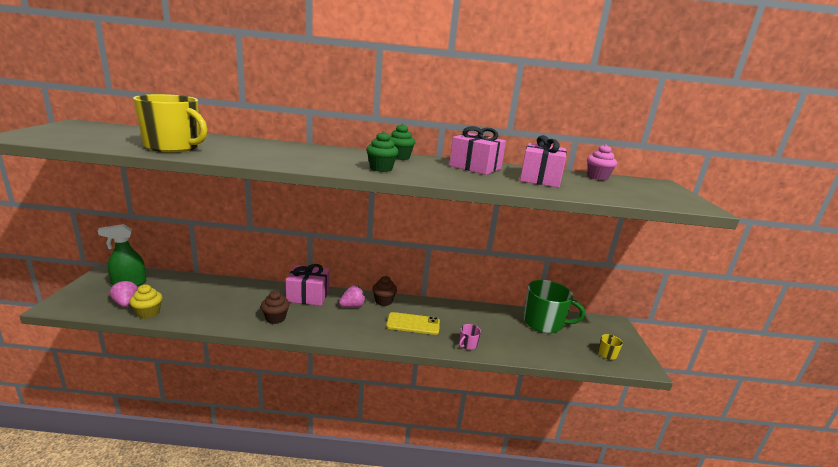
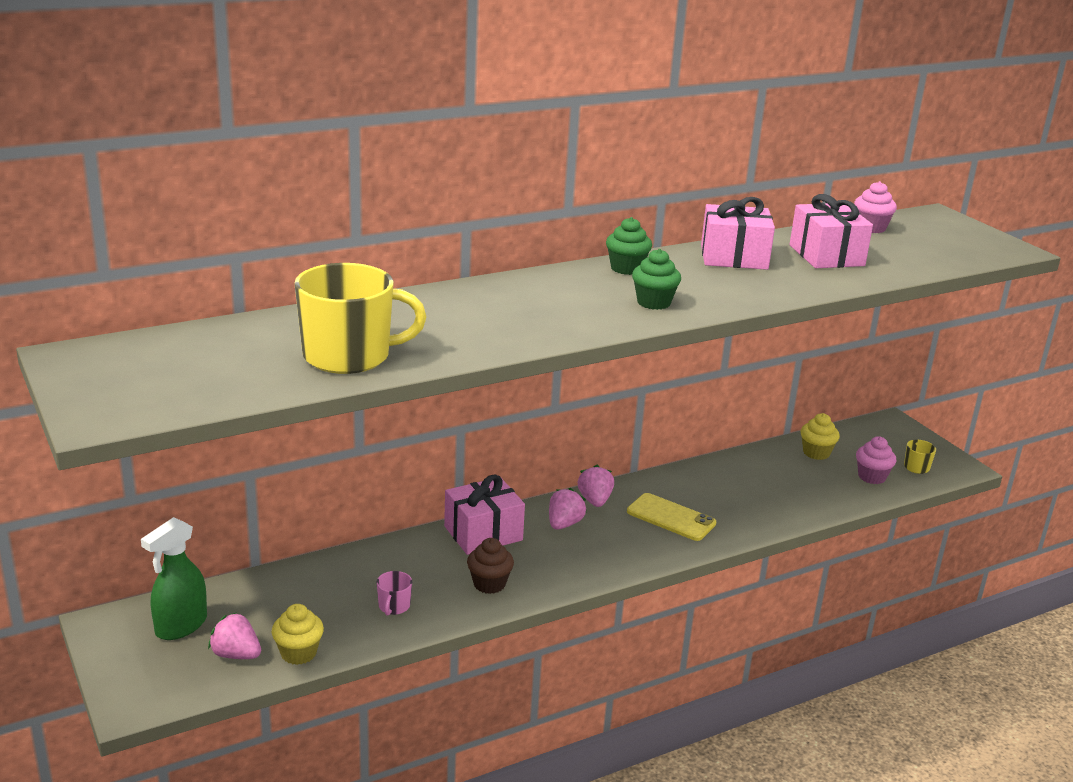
camera: 30 degrees left, 5 degrees up
(383, 301) = (595, 500): brown cupcake -> pink strawberry
(413, 324) = (671, 517): yellow phone -> yellow phone turned 60 degrees clockwise
(467, 344) = (763, 518): pink mug -> pink mug (394, 606)
(544, 323) = (816, 453): green mug -> yellow cupcake
(568, 348) = (872, 477): none -> pink cupcake

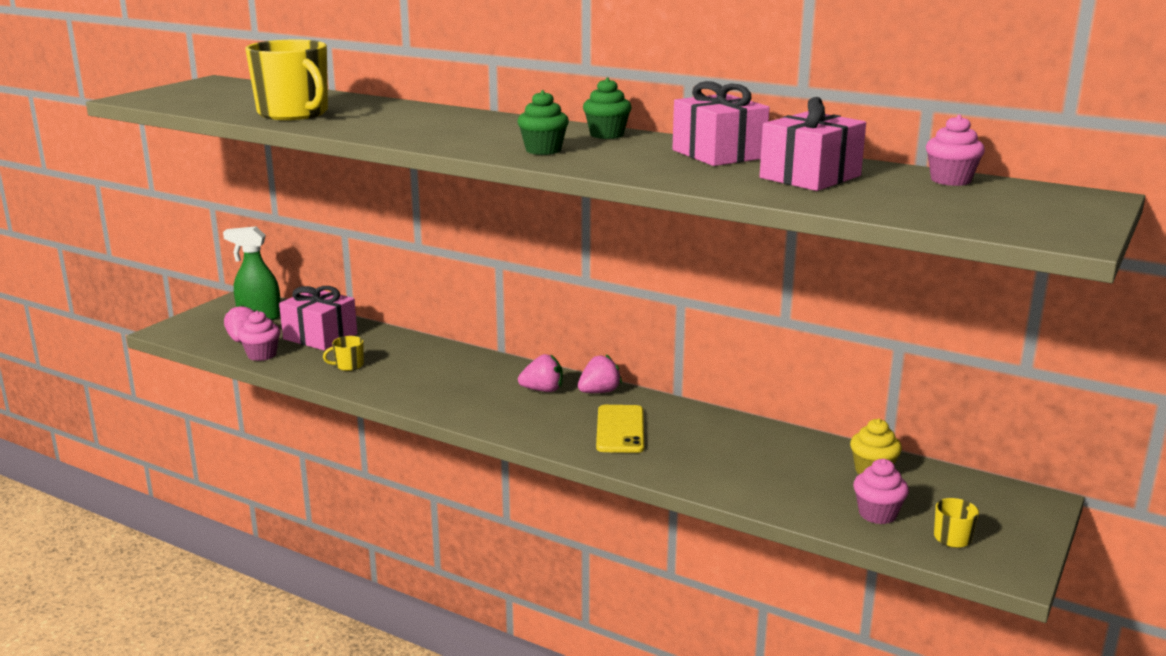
camera: 60 degrees right, 5 degrees down
(298, 653) = (262, 355): yellow cupcake -> pink cupcake
(394, 606) = (348, 365): pink mug -> yellow mug
(483, 533) = (486, 366): pink gift -> pink gift (320, 336)
(489, 584) = (416, 387): brown cupcake -> none

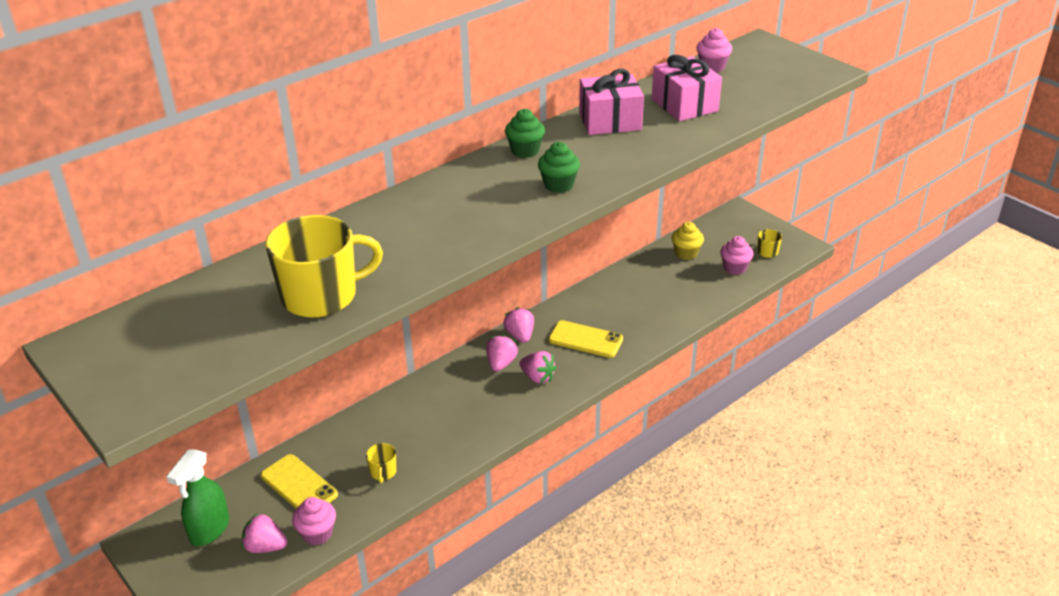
camera: 70 degrees left, 15 degrees up
(320, 336) = (299, 485): pink gift -> yellow phone
(531, 413) = (537, 377): none -> pink strawberry

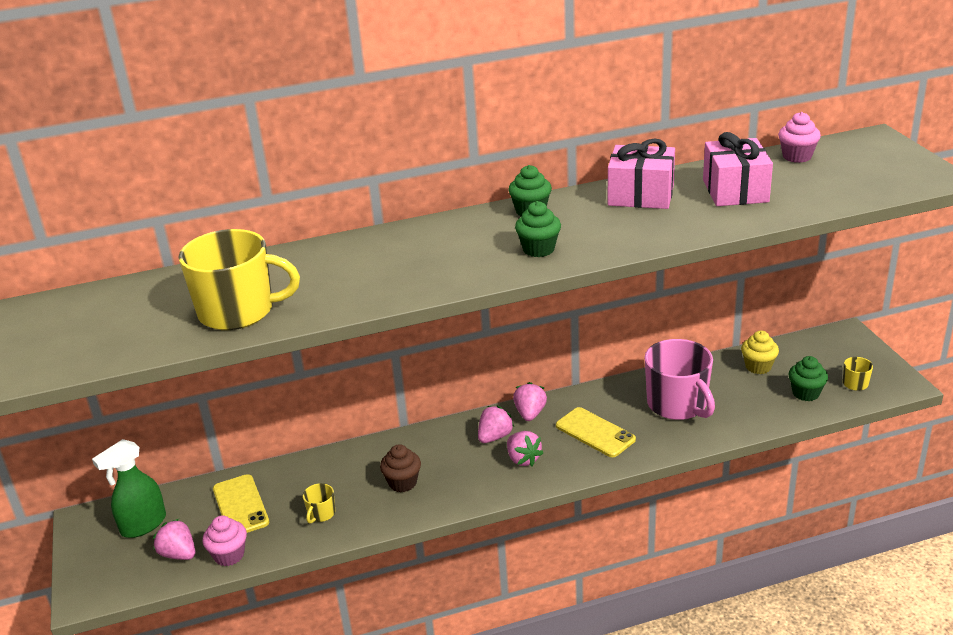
camera: 25 degrees right, 5 degrees down
(442, 425) = (402, 483): none -> brown cupcake
(640, 300) = (678, 404): none -> pink mug
(734, 268) = (806, 393): pink cupcake -> green cupcake

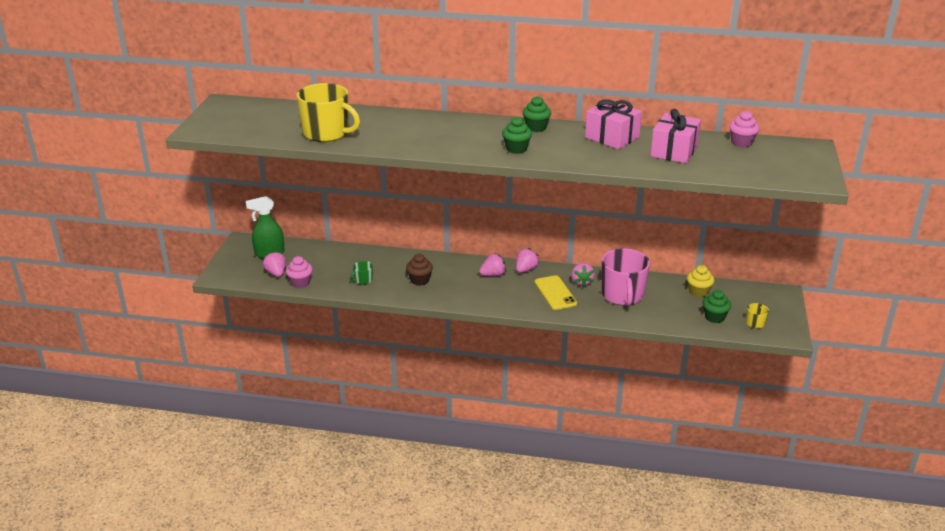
camera: 25 degrees right, 0 degrees up
(240, 506) = (325, 261): yellow phone -> none
(321, 514) = (363, 280): yellow mug -> green mug
(523, 459) = (499, 292): pink strawberry -> pink strawberry (581, 282)

